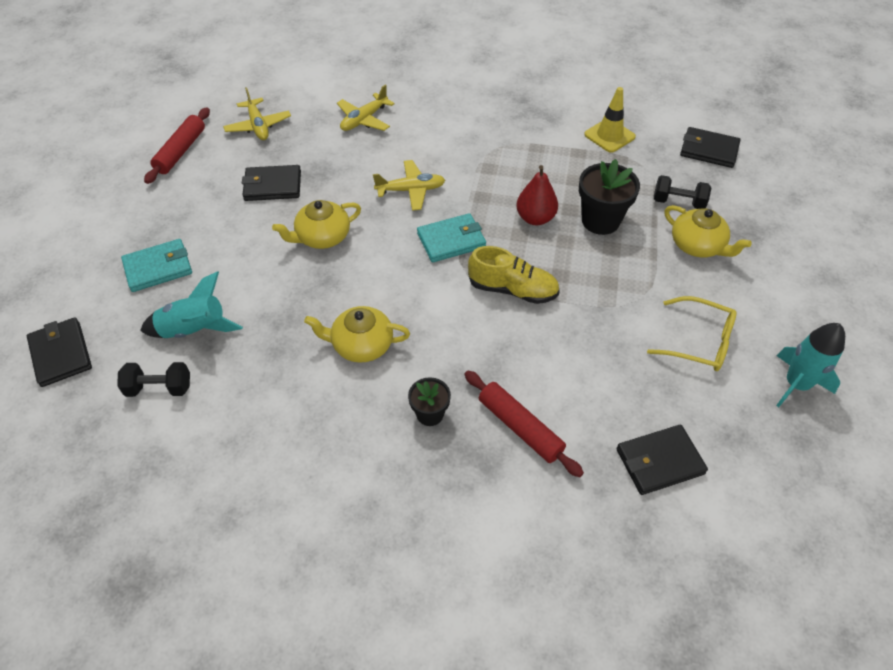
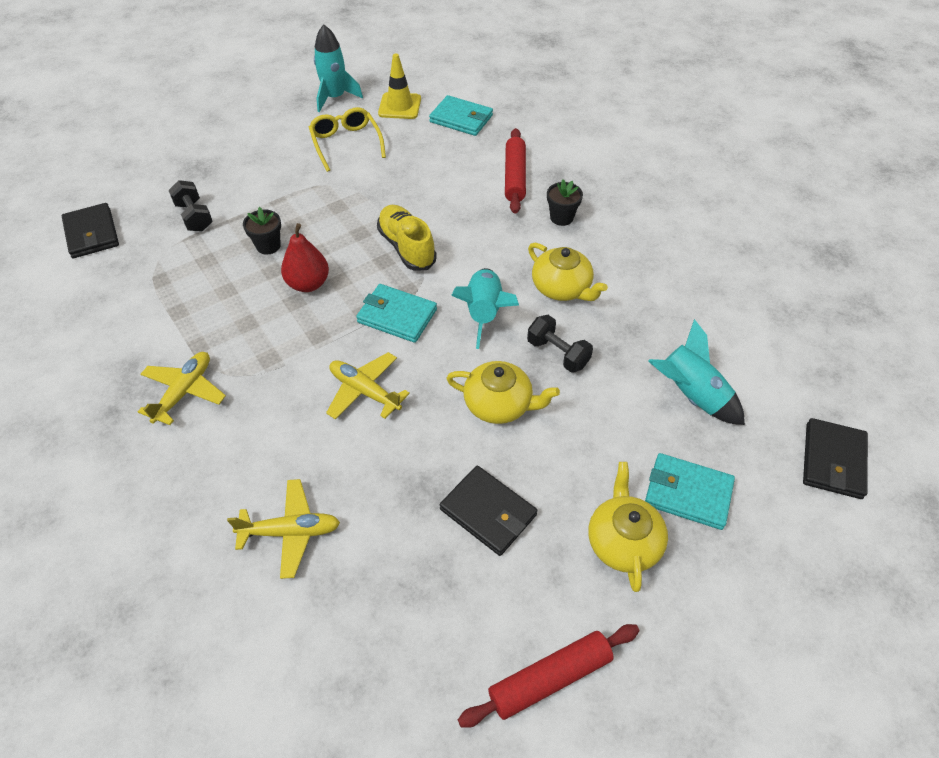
camera: 135 degrees left, 0 degrees up
(159, 388) = (751, 365): black dumbbell -> black dumbbell (558, 353)
(258, 126) = (415, 639): yellow plane -> yellow plane (184, 392)
(396, 284) = (484, 313): none -> turquoise rocket
(600, 221) = (268, 246): black flower pot -> black flower pot, size x0.59
(609, 136) = (126, 306): yellow traffic cone -> yellow traffic cone (399, 106)
(659, 461) = (461, 119): black wallet -> turquoise wallet
(697, 245) = (242, 184): yellow teapot -> yellow teapot (623, 541)

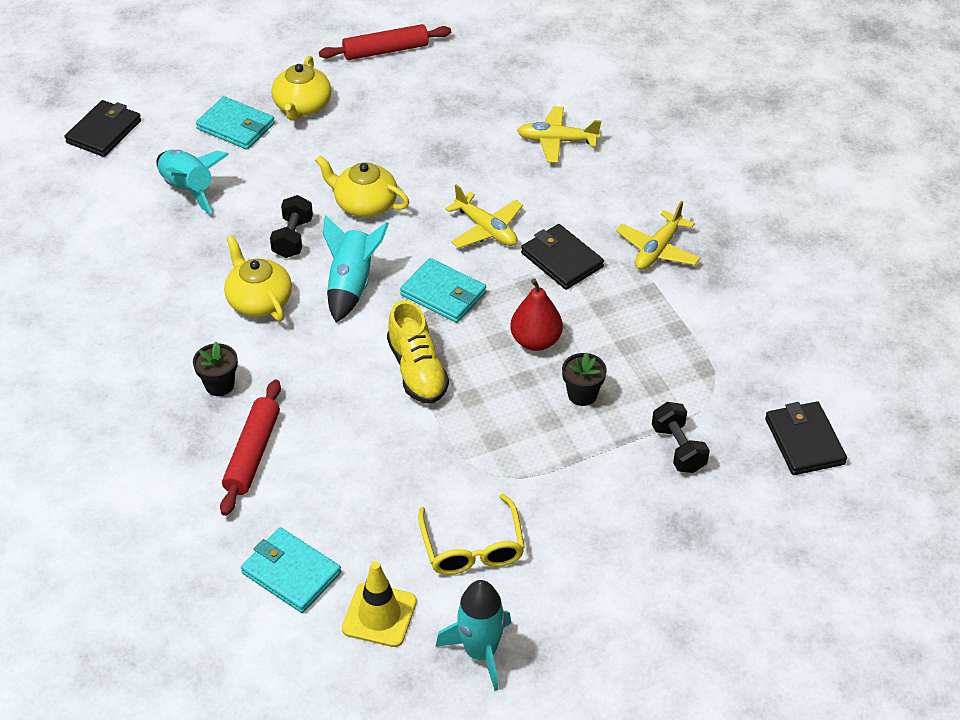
camera: 170 degrees left, 5 degrees down
(488, 512) = (399, 134): black wallet -> black wallet (561, 260)
(558, 353) = (293, 238): black dumbbell -> black dumbbell turned 45 degrees clockwise

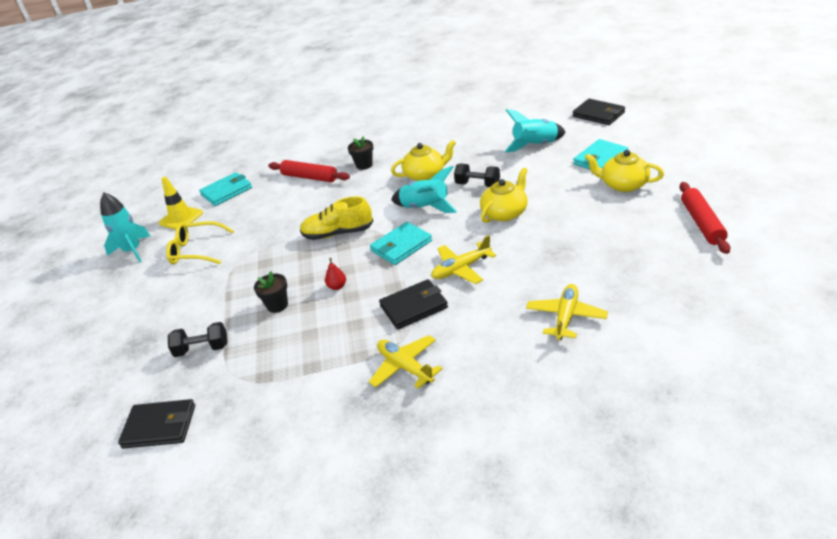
camera: 110 degrees right, 10 degrees down
(535, 341) = (337, 286): red pear -> red pear, size x0.54

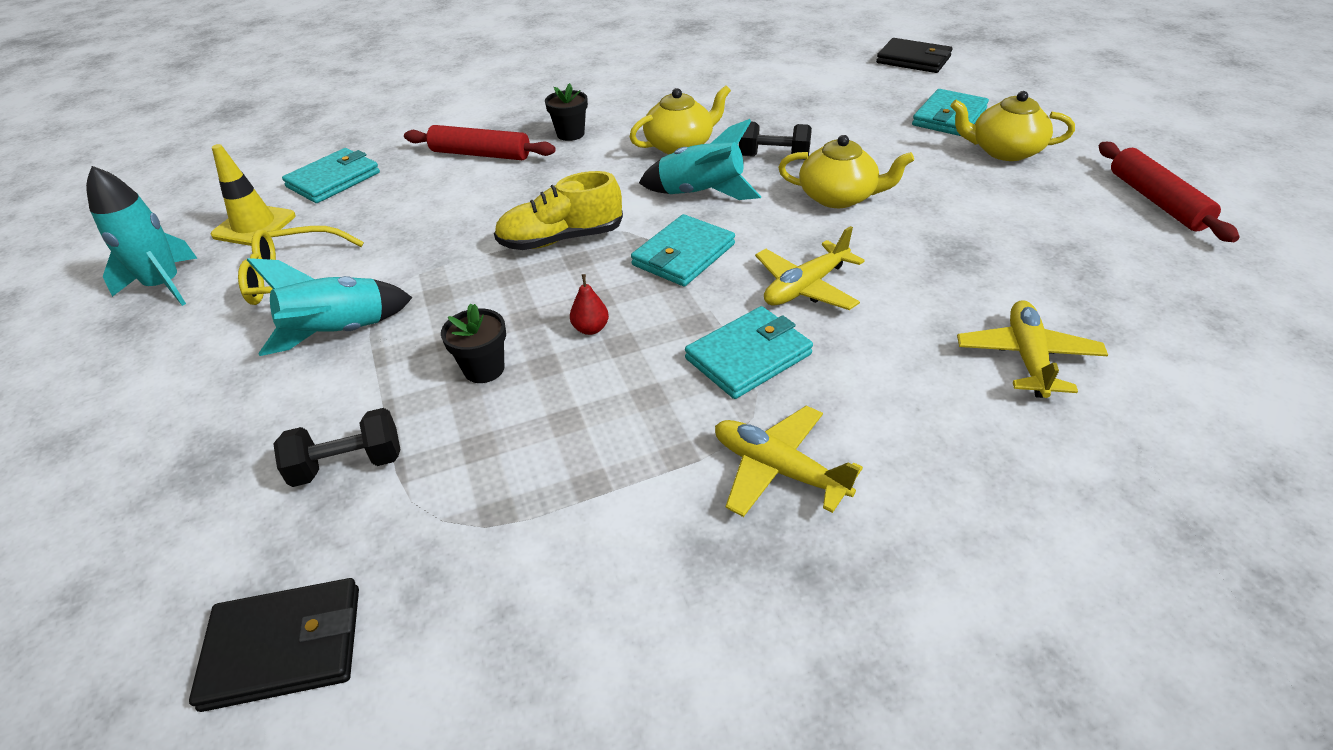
camera: 15 degrees left, 5 degrees up
(414, 307) = (748, 356): black wallet -> turquoise wallet
(505, 213) = (838, 197): yellow teapot -> yellow teapot turned 75 degrees clockwise
(535, 146) = (840, 102): turquoise rocket -> turquoise rocket (340, 333)

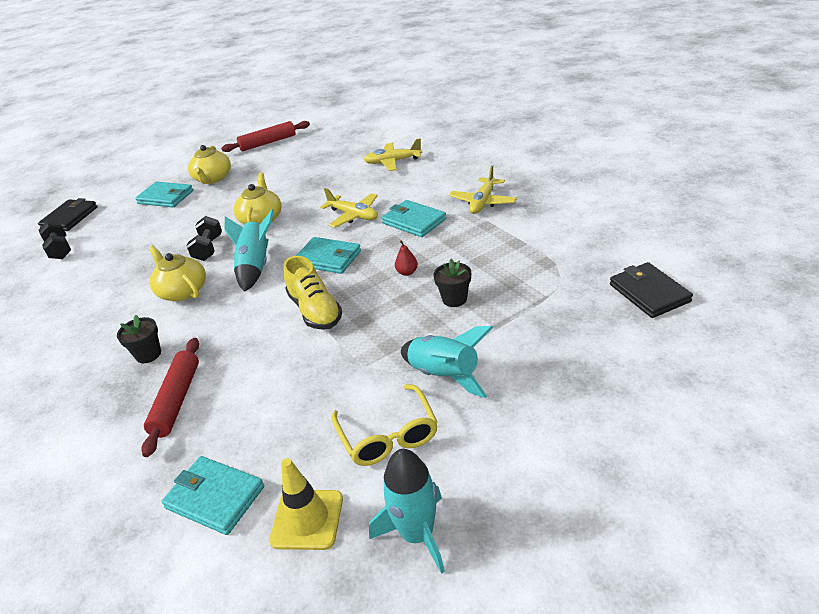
camera: 100 degrees left, 5 degrees down
(348, 465) = (547, 319): black dumbbell -> black dumbbell (60, 250)

